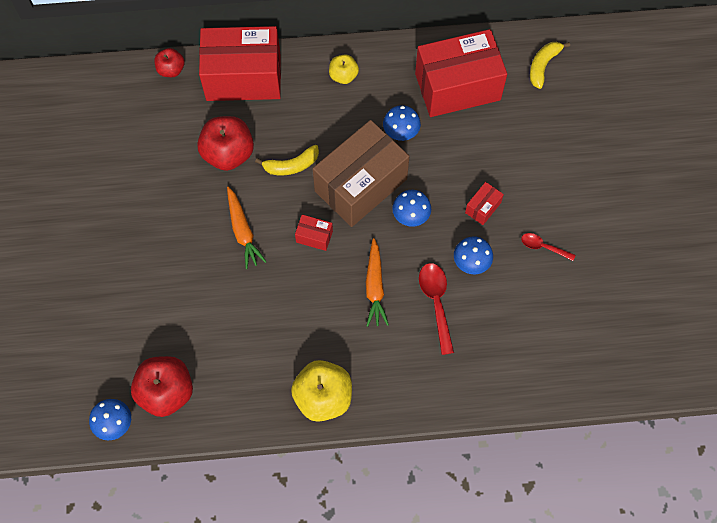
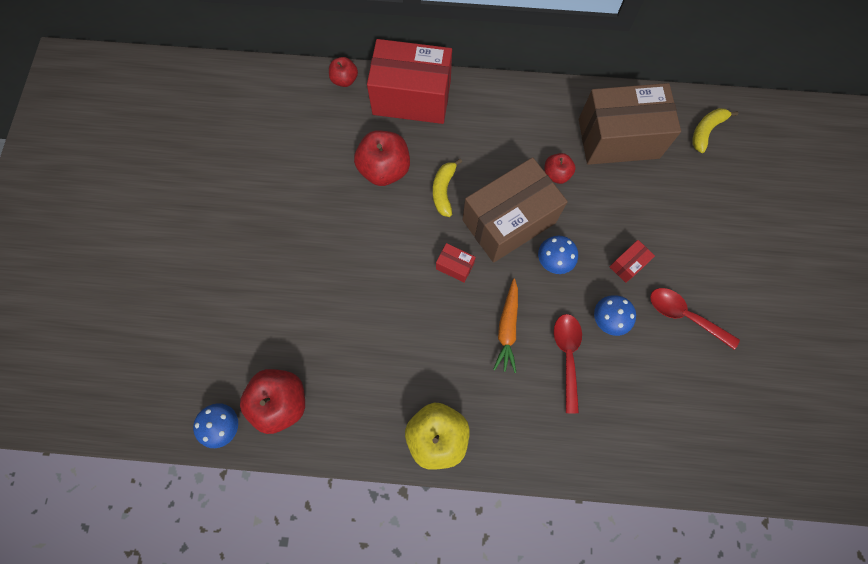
camera: 10 degrees right, 5 degrees up
(243, 231) = (385, 249): orange carrot -> none
(291, 165) = (444, 191): yellow banana -> yellow banana turned 105 degrees clockwise
(343, 76) = (508, 111): yellow apple -> none
(401, 132) = (556, 174): blue mushroom -> red apple
(457, 86) = (618, 138): red box -> brown box
(543, 247) = (684, 316): red spoon -> red spoon, size x1.65

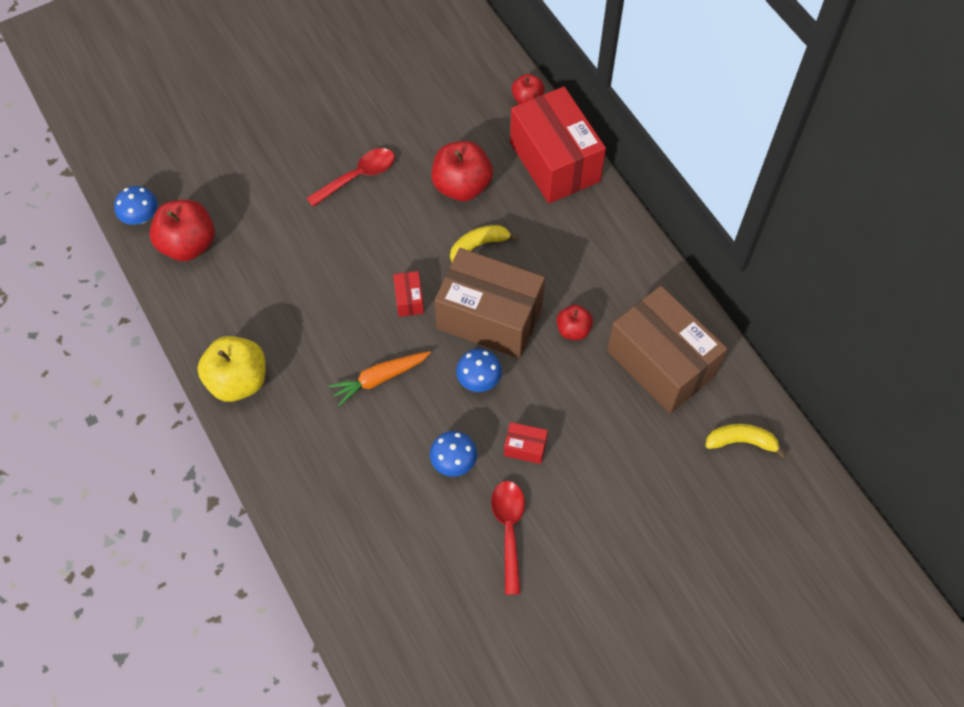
camera: 55 degrees right, 10 degrees down
(567, 356) = (389, 445): red spoon -> red spoon (358, 176)

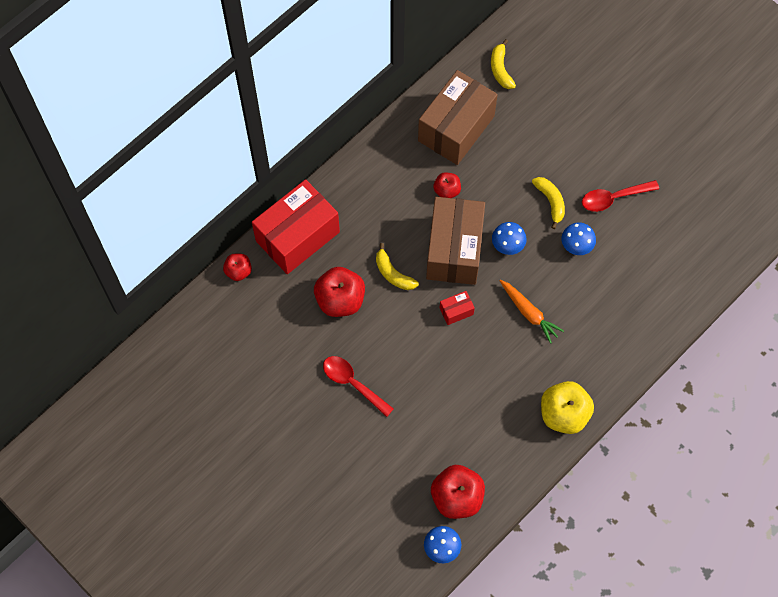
camera: 105 degrees left, 5 degrees up
(525, 447) = (550, 202): red box -> yellow banana

